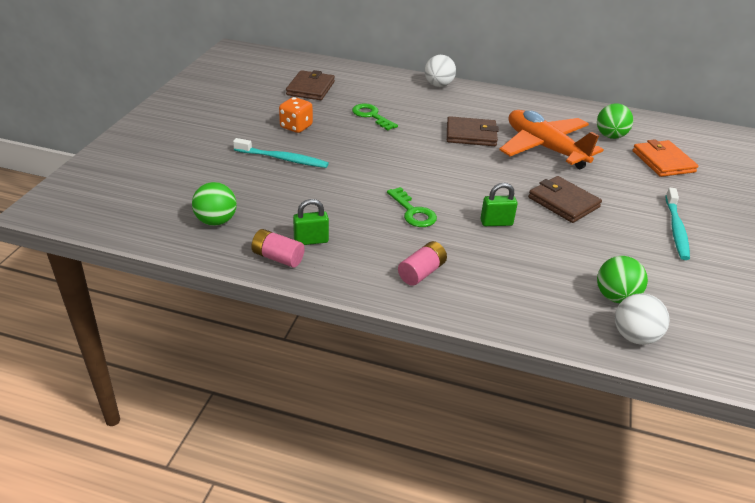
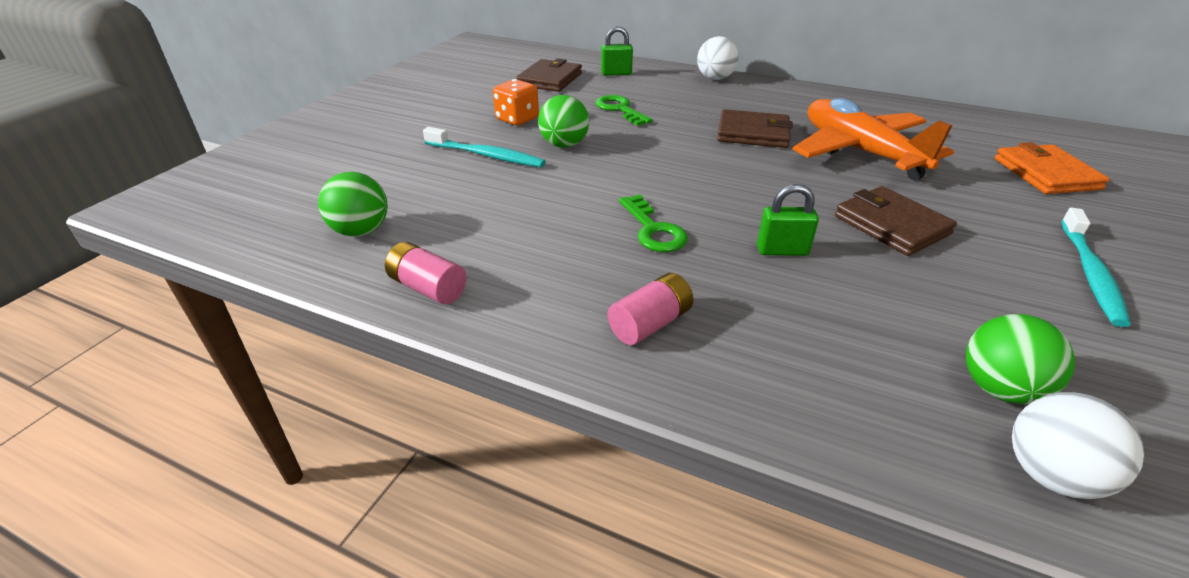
camera: 10 degrees right, 0 degrees up
(311, 241) = (487, 265): green padlock -> green padlock (616, 73)
(610, 136) = (957, 139): green ball -> green ball (564, 145)

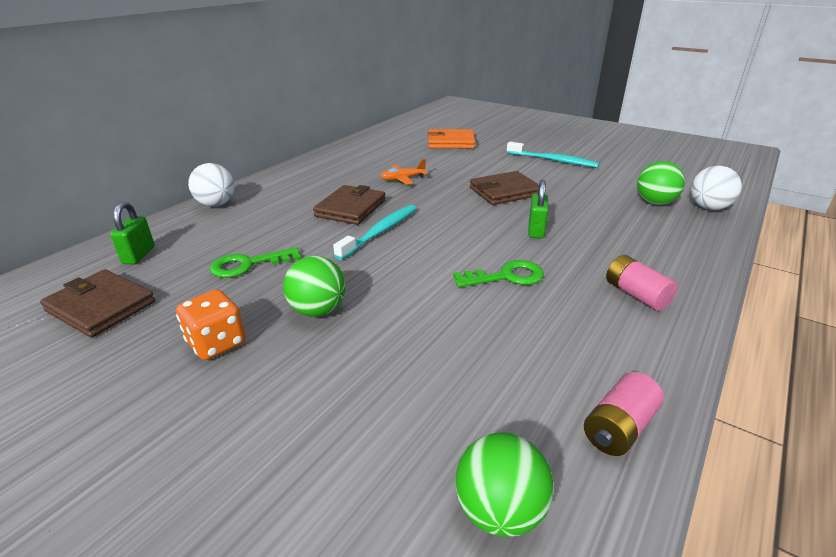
camera: 80 degrees left, 5 degrees down
(486, 155) = (314, 376): turquoise toothbrush -> turquoise toothbrush (380, 232)
(859, 152) = (403, 179): orange plane -> orange plane, size x0.41

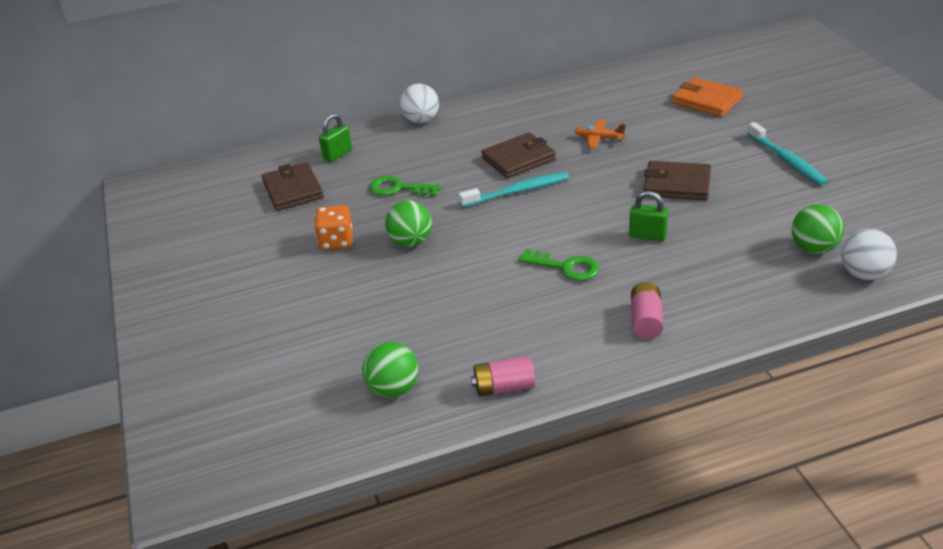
camera: 40 degrees right, 5 degrees up
(536, 230) = (647, 236): green padlock -> green padlock turned 60 degrees clockwise

